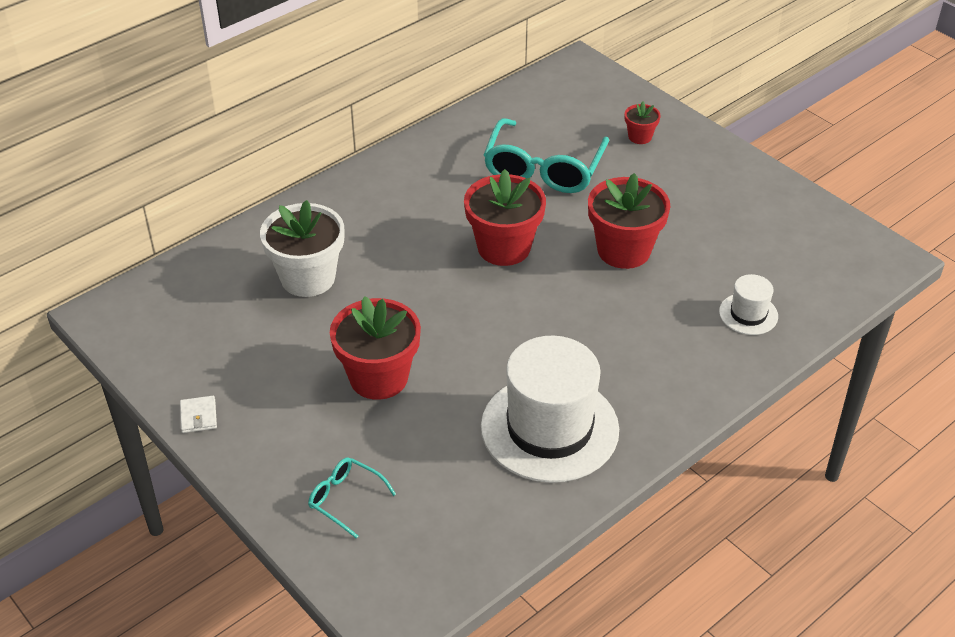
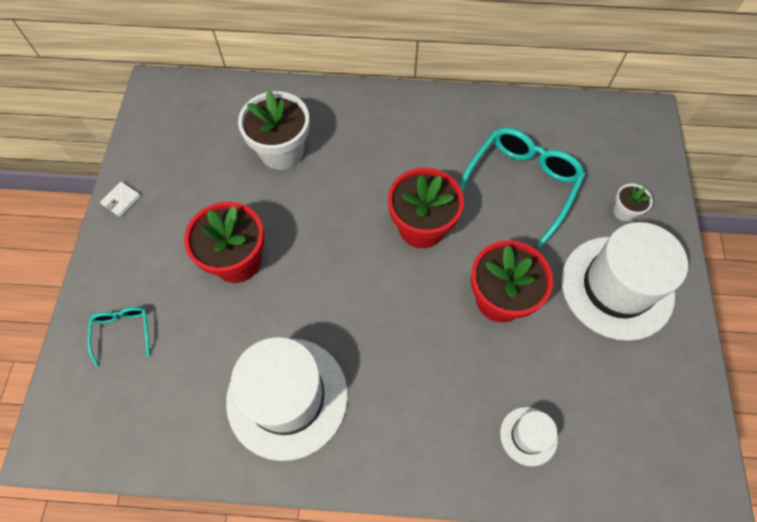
camera: 45 degrees right, 20 degrees up
(543, 169) = (521, 185): turquoise glasses -> turquoise glasses turned 150 degrees clockwise
(640, 137) = (624, 211): red flower pot -> white flower pot
(693, 186) = (617, 287): none -> white hat

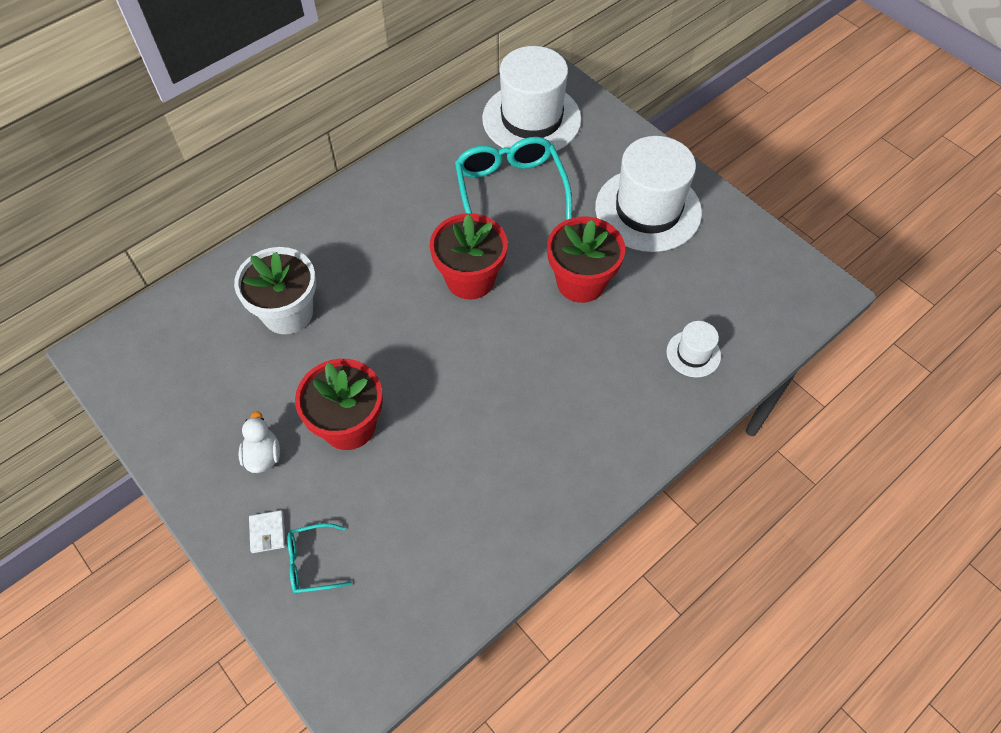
camera: 45 degrees left, 5 degrees down
(121, 200) = (180, 469): white wallet -> white wallet (267, 532)
(123, 332) = (312, 562): turquoise glasses -> turquoise glasses turned 45 degrees counterclockwise
(170, 234) = (263, 456): none -> white duck
(287, 397) = (505, 482): white hat -> white hat (531, 119)
(624, 211) = (600, 155): white flower pot -> none

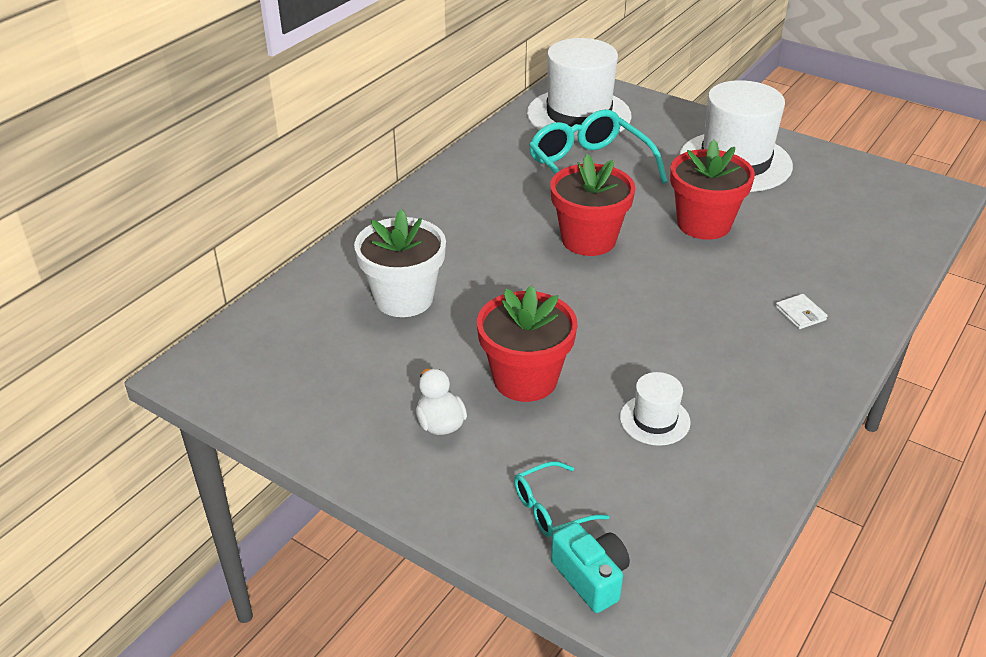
camera: 15 degrees left, 20 degrees down
(267, 532) = (482, 492): white wallet -> white wallet (800, 314)
(313, 636) = (591, 577): none -> turquoise camera
(693, 354) = (850, 258): white hat -> white hat (654, 420)

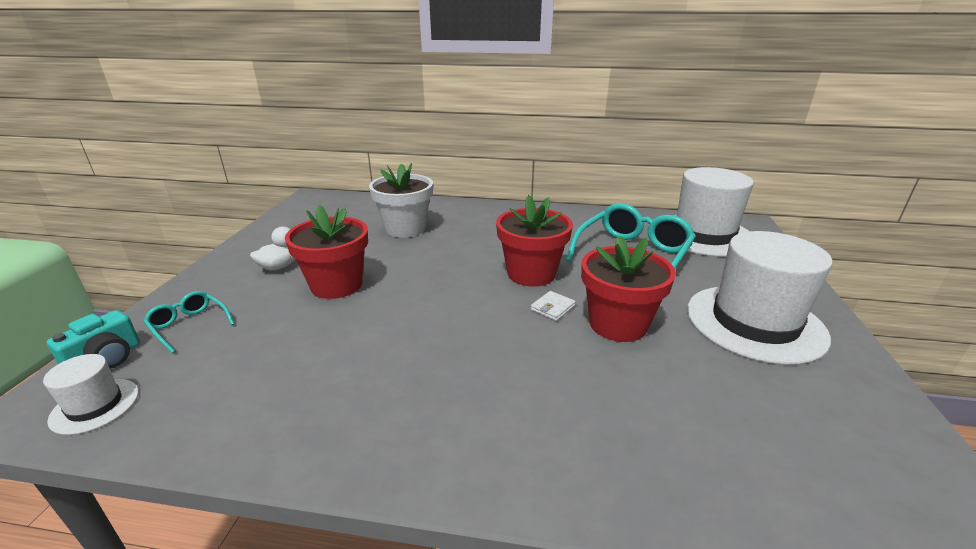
camera: 65 degrees right, 10 degrees down
(654, 420) = (301, 353): white hat -> white hat (95, 406)
(800, 314) = (517, 420): white wallet -> white wallet (552, 308)

